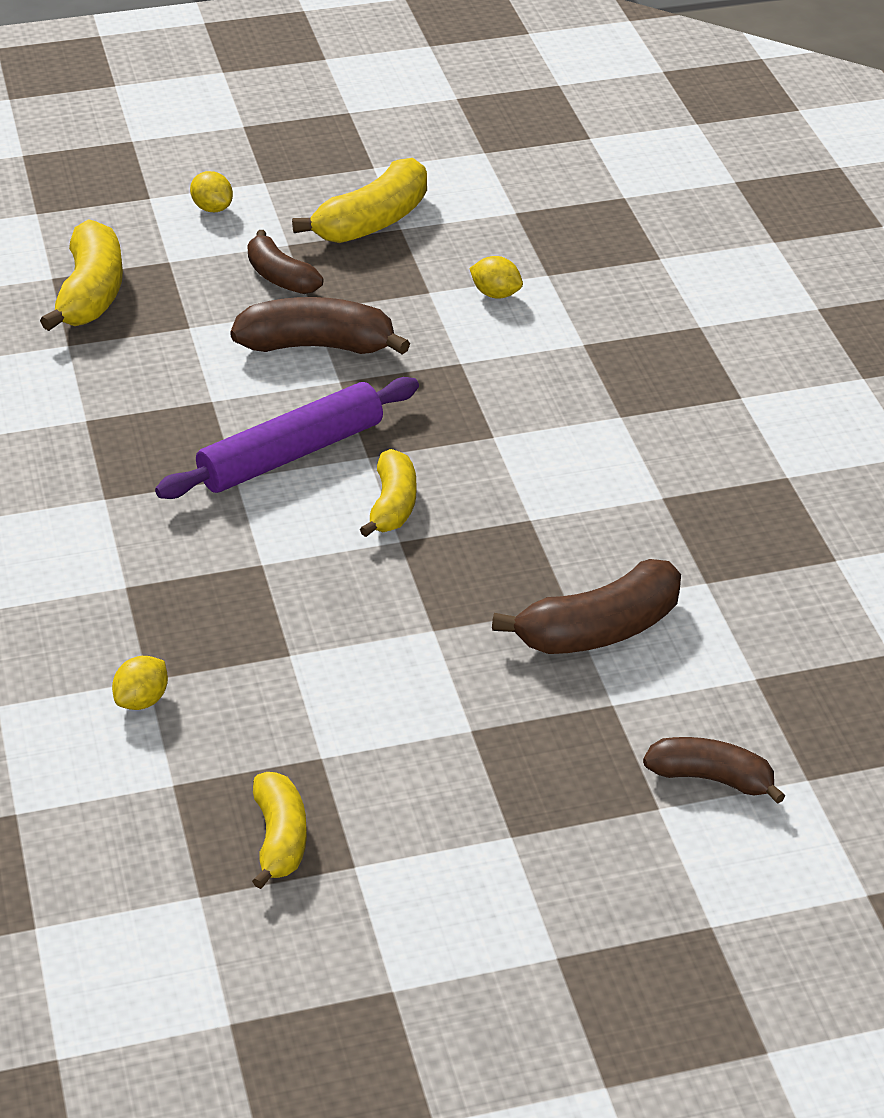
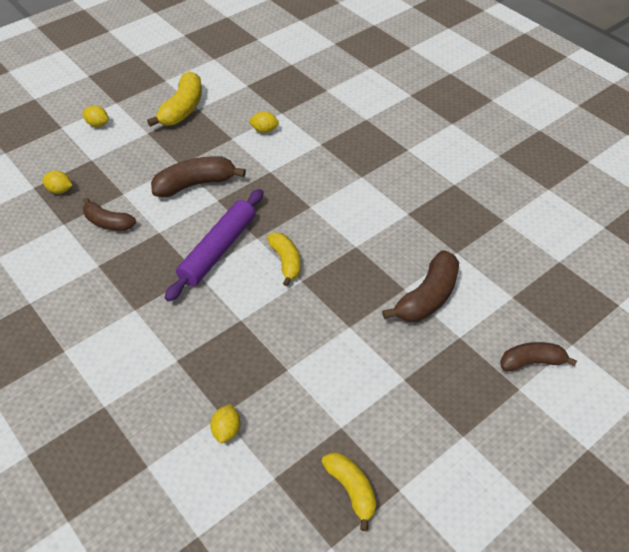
camera: 25 degrees left, 10 degrees up
(91, 293) = (60, 190): yellow banana -> yellow lemon
(280, 277) = (154, 152): brown banana -> brown banana (108, 222)

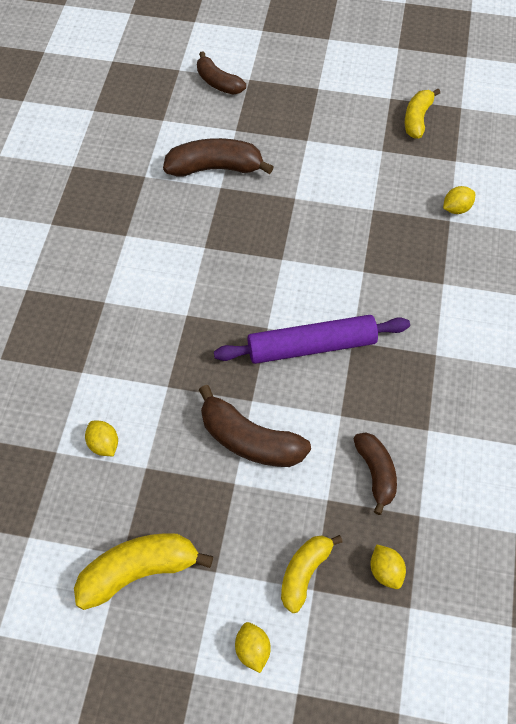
camera: 130 degrees left, 10 degrees up
(286, 261) = (272, 284): yellow banana -> yellow banana (304, 573)

